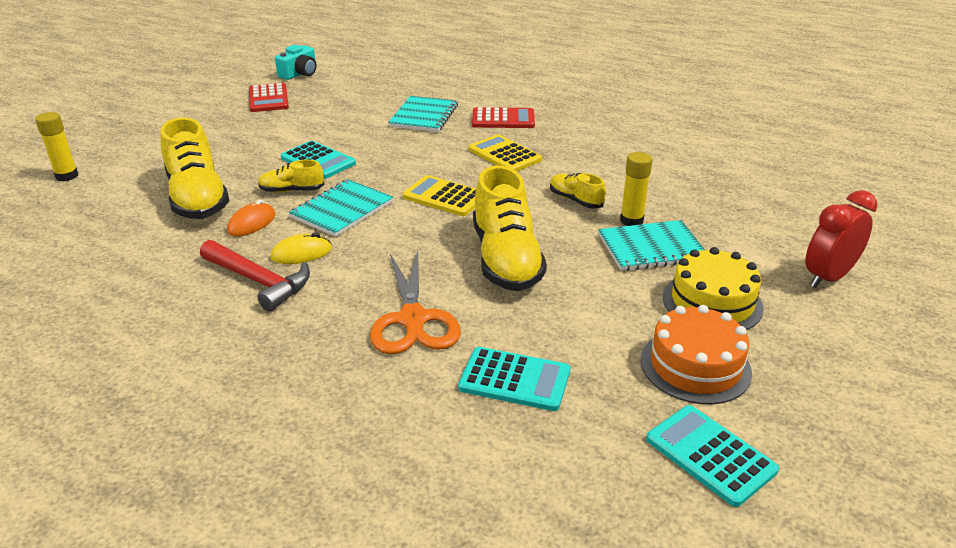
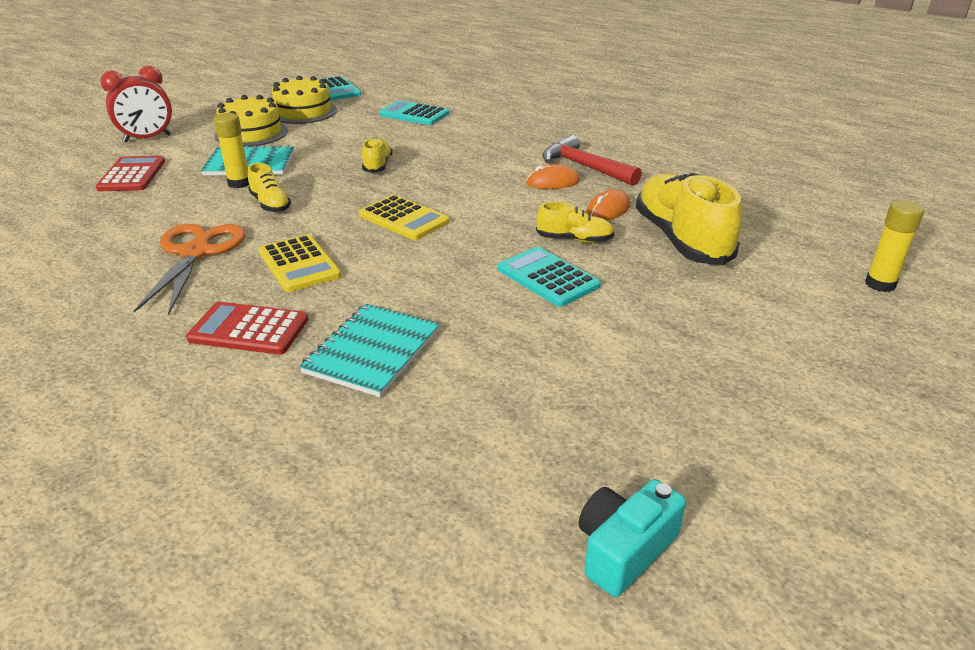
camera: 170 degrees left, 0 degrees up
(268, 99) = (668, 439): red calculator -> red calculator (132, 175)
(301, 253) = (552, 182): yellow mouse -> orange mouse
(342, 210) = (516, 214): turquoise notebook -> none
(413, 319) = (466, 140): orange scissors -> orange scissors (196, 253)
(506, 259) = (377, 165): yellow shoe -> yellow shoe, size x0.50
(695, 366) = (303, 112): orange cake -> yellow cake

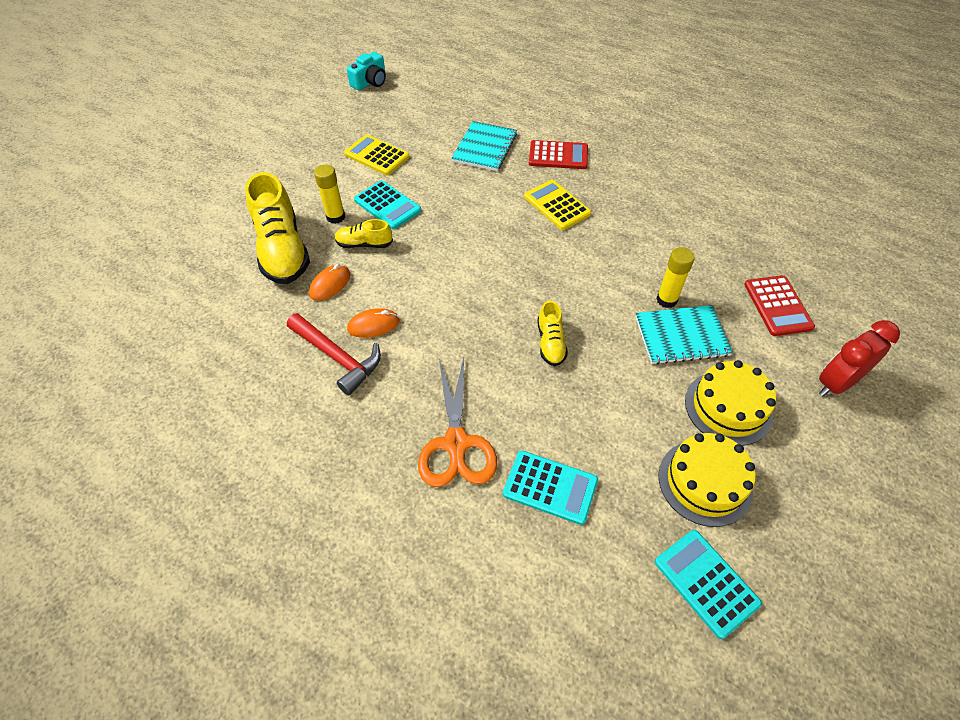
camera: 175 degrees right, 20 degrees up
(196, 253) = (635, 210): orange scissors -> orange scissors (456, 443)
(270, 204) = (618, 270): yellow shoe -> none
(403, 219) = (499, 259): yellow calculator -> yellow calculator (377, 155)
(880, 284) = (168, 215): yellow glue stick -> yellow glue stick (336, 217)

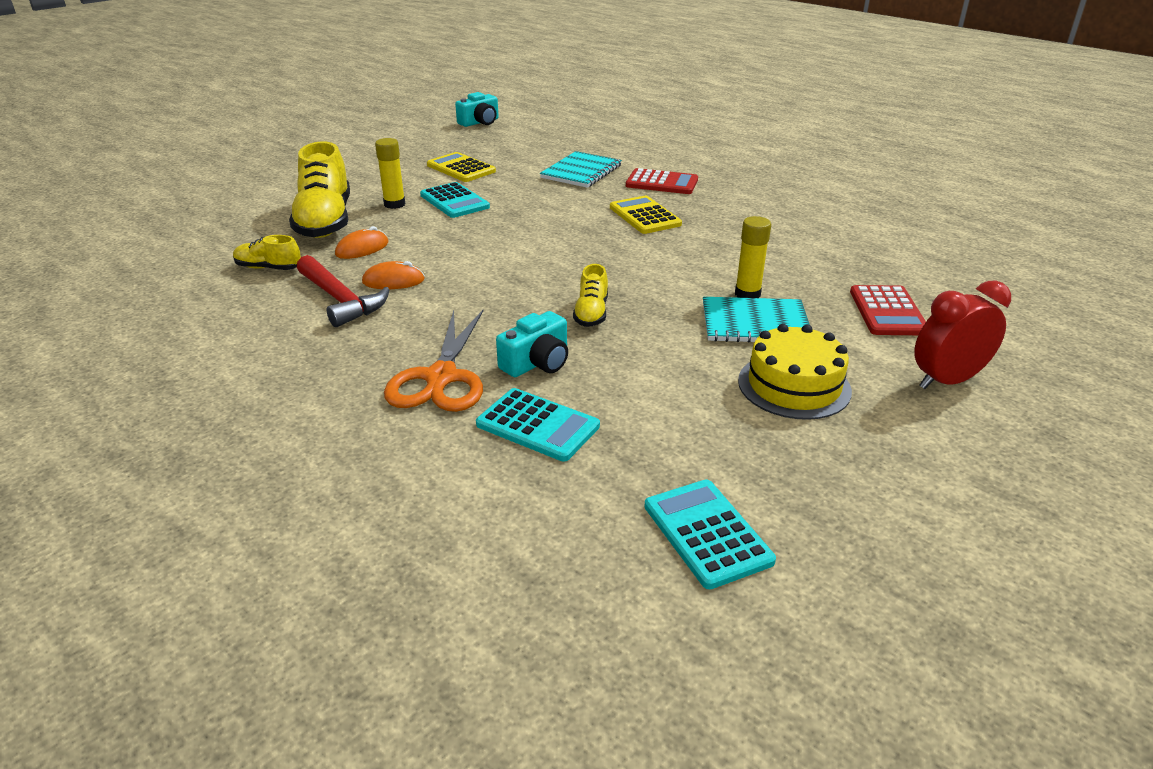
camera: 10 degrees right, 20 degrees down
(364, 244) = (415, 225): yellow shoe -> yellow shoe (269, 268)
(526, 412) = (537, 362): none -> turquoise camera
(705, 482) = (739, 444): yellow cake -> none

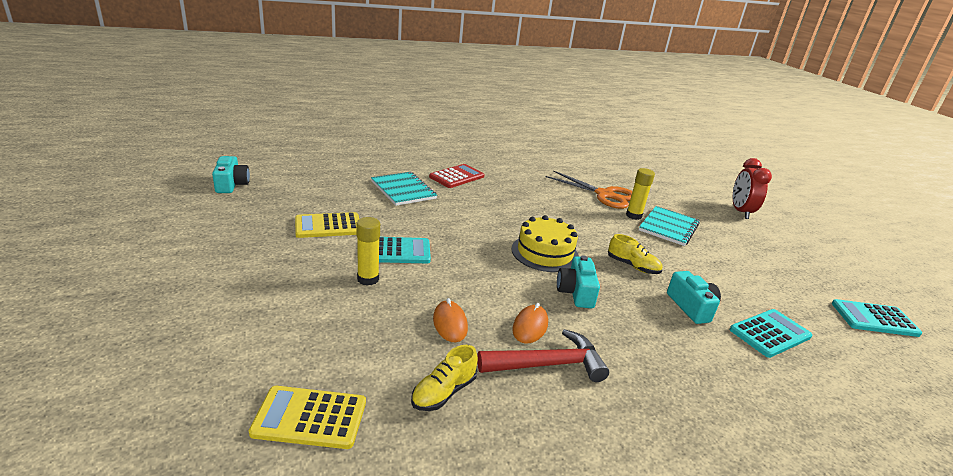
camera: 65 degrees left, 5 degrees down
(325, 221) = (362, 327): yellow shoe -> none
(441, 377) = (701, 352): orange scissors -> orange scissors (604, 195)
(484, 291) = (576, 292): none -> turquoise camera
(645, 216) = (503, 200): yellow calculator -> yellow calculator (310, 417)
(794, 385) = (738, 244): yellow cake -> yellow cake (545, 253)
(887, 311) = (670, 195): red calculator -> none

